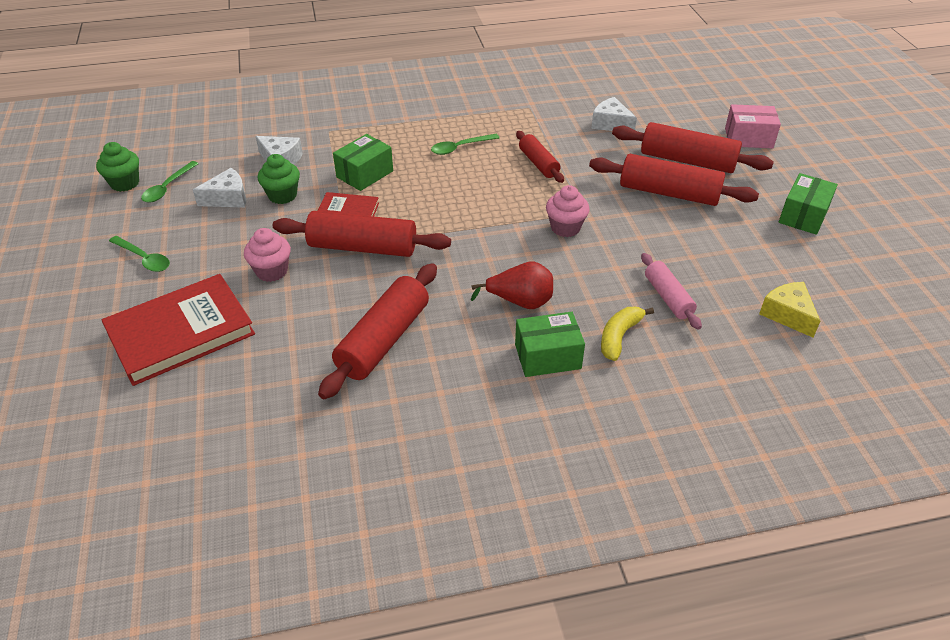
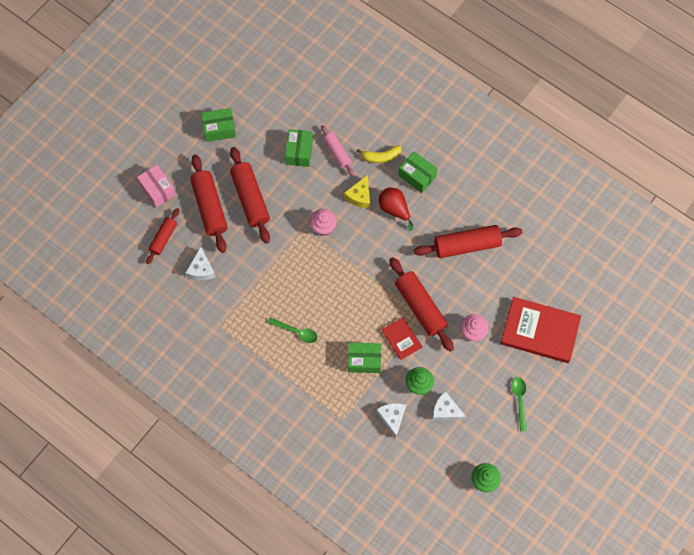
camera: 130 degrees left, 25 degrees up
(168, 187) = (466, 452): green spoon -> none
(538, 163) = (276, 279): red rolling pin -> red rolling pin (163, 238)
(668, 297) = (337, 153): pink rolling pin -> pink rolling pin turned 60 degrees counterclockwise
(703, 264) = (299, 152): none -> green box
(788, 314) = (307, 102): yellow cheese -> yellow cheese (359, 196)

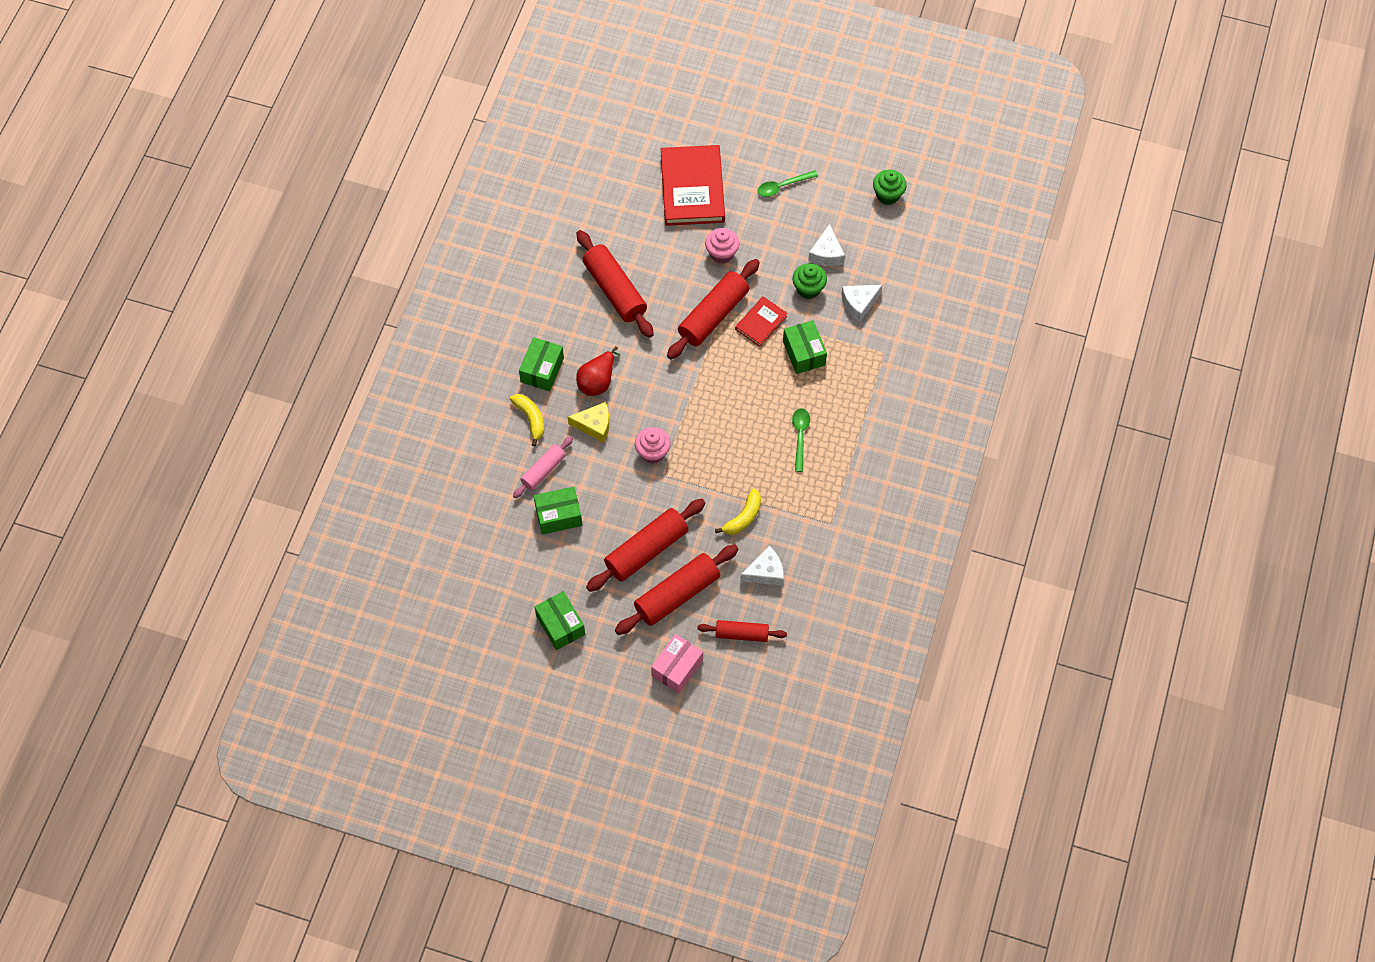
camera: 110 degrees left, 5 degrees down
(248, 270) = (743, 517): none -> yellow banana

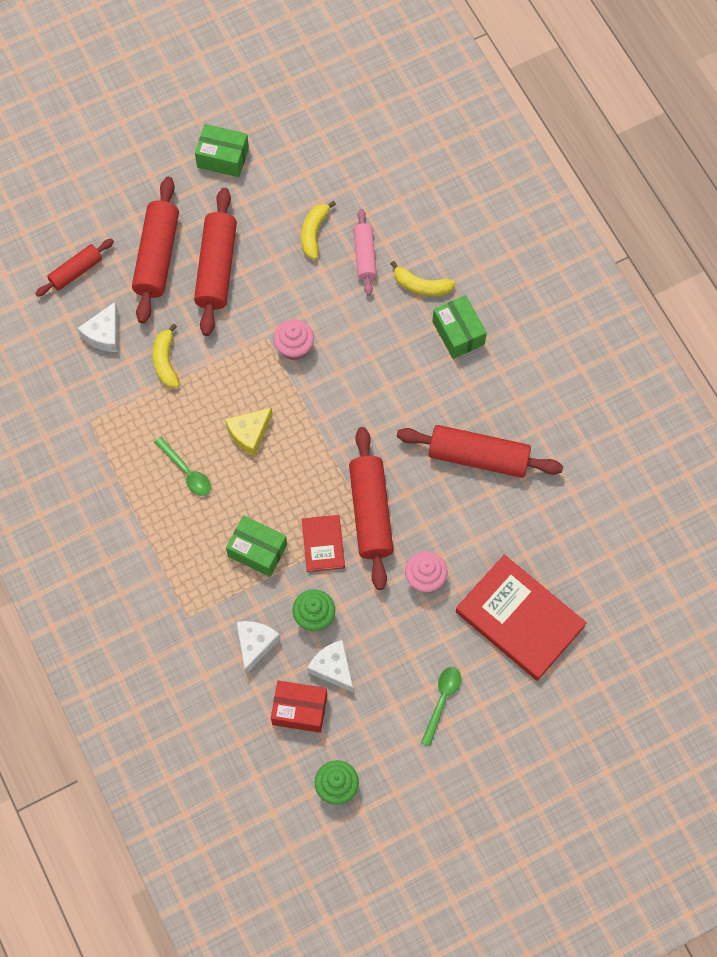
camera: 135 degrees right, 5 degrees up
(558, 515) = (314, 233): green box -> yellow banana
(594, 425) = (365, 327): yellow cheese -> yellow cheese (249, 433)
(597, 381) = (403, 365): red pear -> none
(677, 668) = (101, 204): pink box -> none
(868, 249) = (299, 710): none -> red box

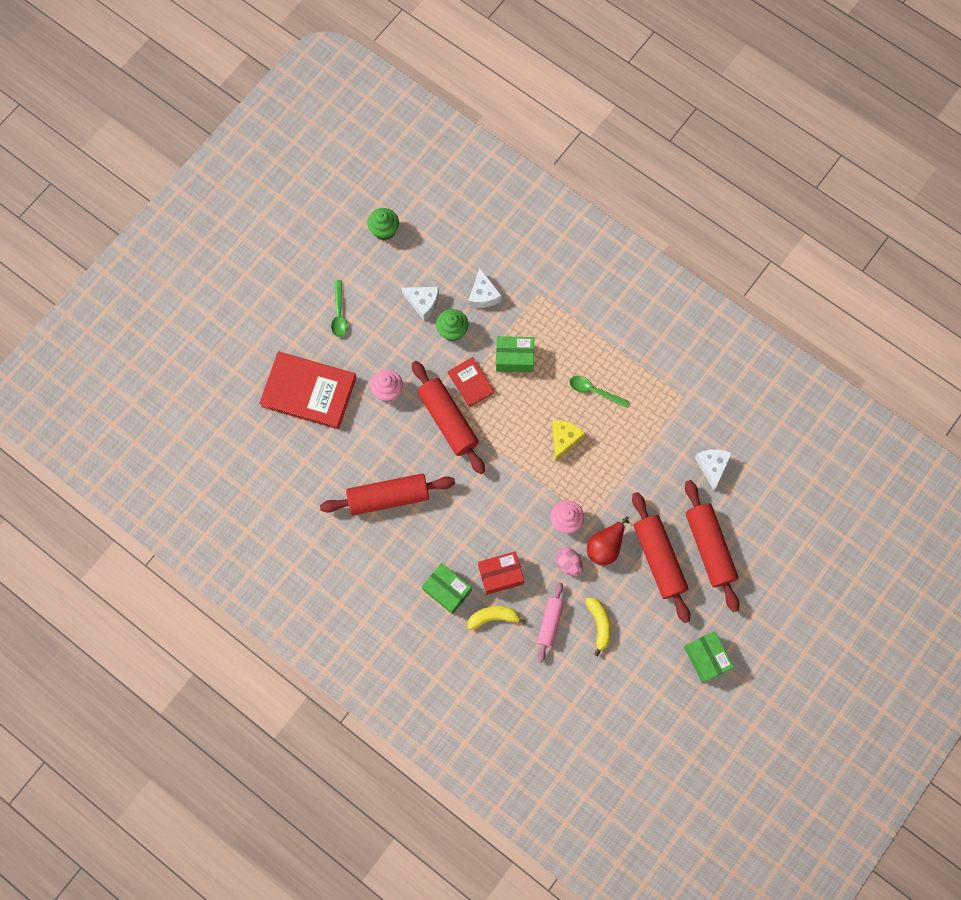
camera: 155 degrees right, 5 degrees up
(76, 271) = (762, 506): red rolling pin -> none
(165, 361) = (655, 466): yellow banana -> none
(223, 157) = (706, 658): green box -> green box turned 75 degrees clockwise
(266, 304) = (605, 546): none -> red pear
(299, 710) = (432, 266): red box -> red box (500, 575)
(314, 304) = (568, 563): none -> pink egg
(365, 256) = (550, 623): pink rolling pin -> pink rolling pin turned 45 degrees clockwise

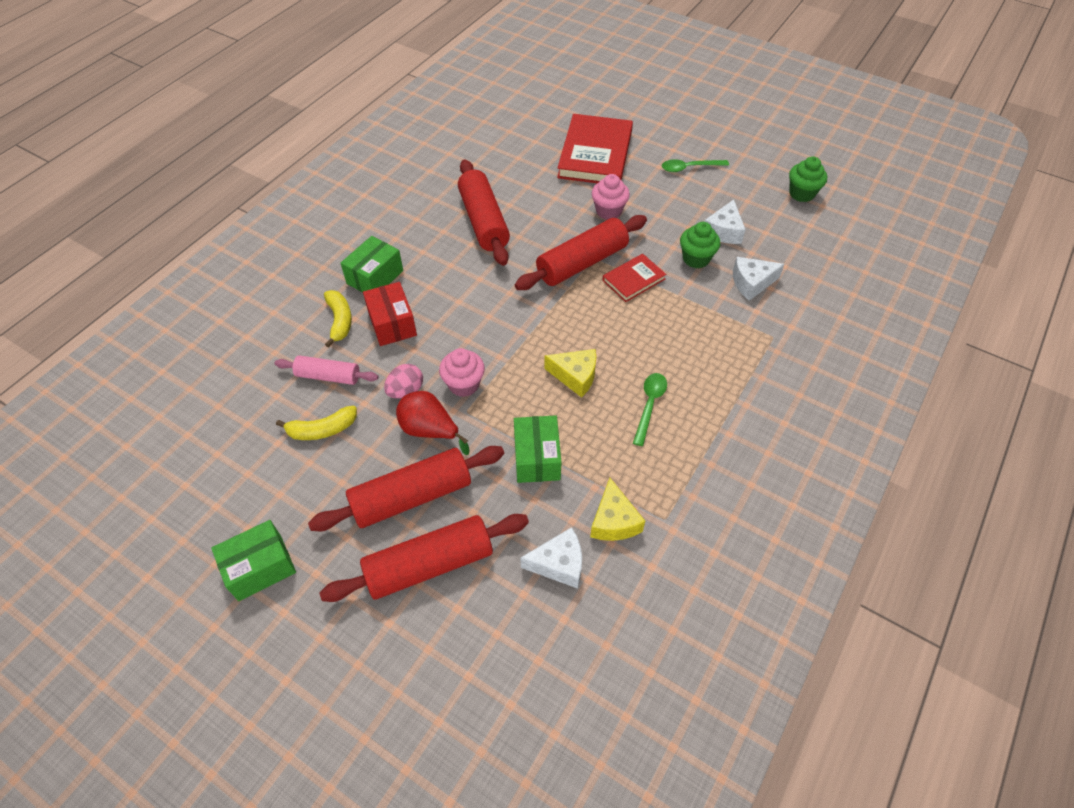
camera: 85 degrees right, 20 degrees down
(514, 358) = (676, 318): green box -> green box (537, 458)
(684, 428) = (613, 521): none -> yellow cheese

